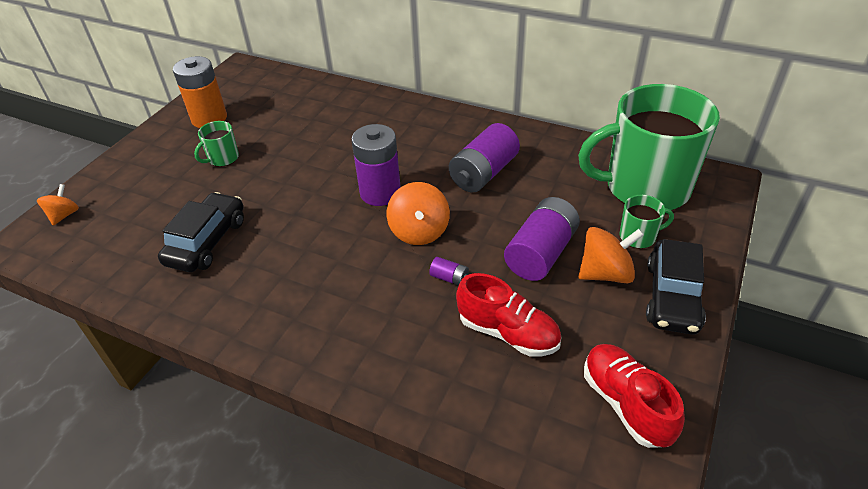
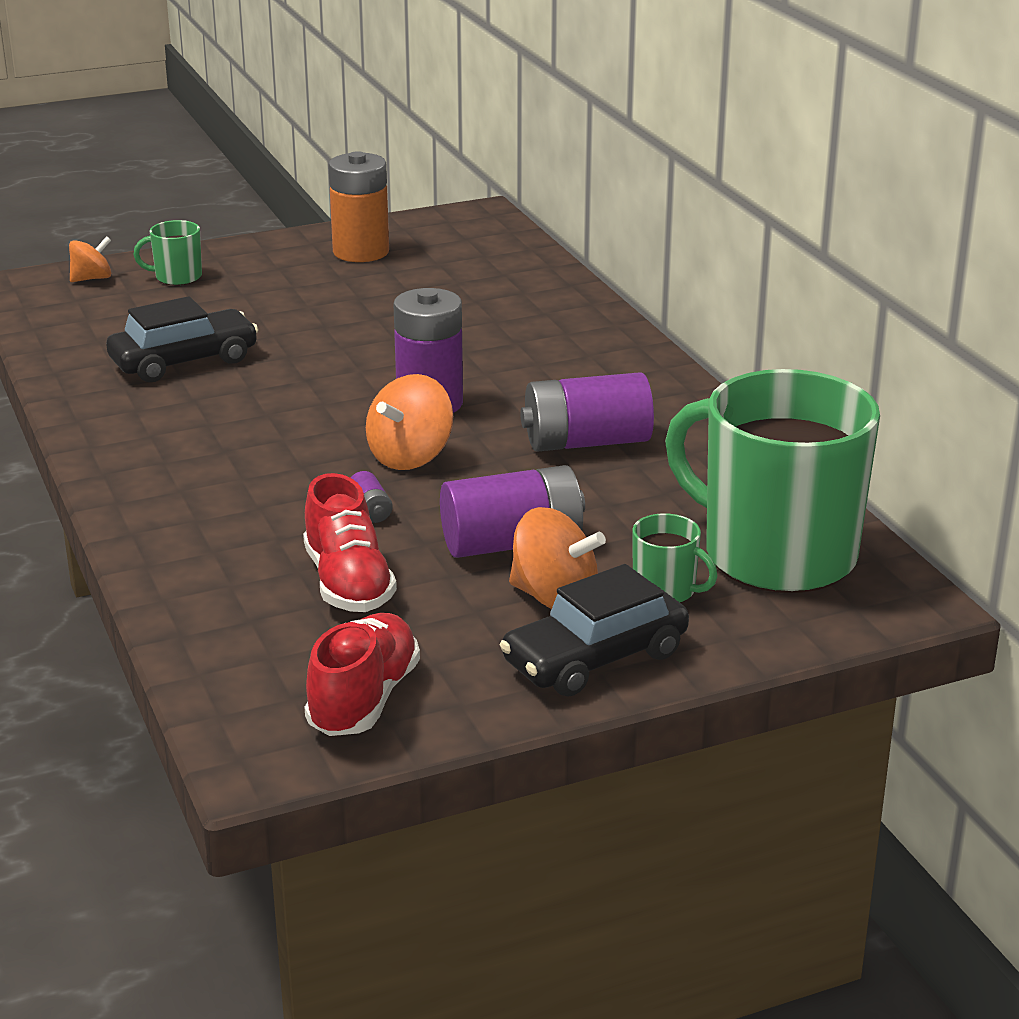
camera: 40 degrees right, 15 degrees down
(223, 158) = (315, 296): green mug -> green mug (177, 277)

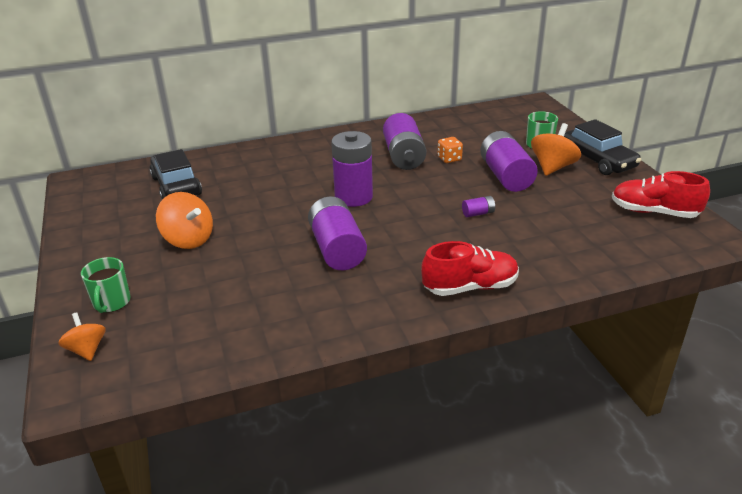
camera: 85 degrees left, 5 degrees up
(184, 361) = (270, 288): black car -> black car (176, 186)
(272, 398) = (337, 249): none -> purple battery
(348, 583) = (553, 218): red shoe -> red shoe (470, 287)
(361, 252) = (114, 222): orange battery -> none
(410, 457) = (418, 202): orange spinning top -> orange spinning top (188, 239)
(582, 486) = (449, 159): none -> orange dice
(776, 554) = (505, 122): green mug -> none

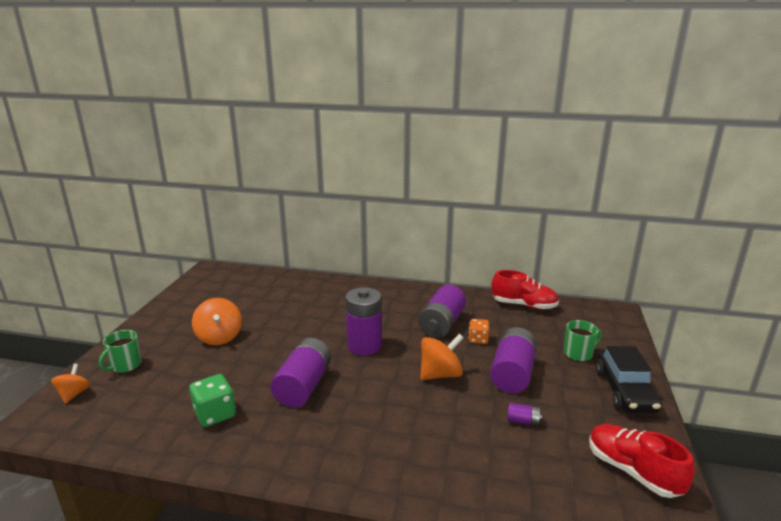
camera: 30 degrees right, 10 degrees down
(176, 186) = (258, 294): black car -> none
(279, 303) = (215, 414): none -> green dice
(470, 287) = (366, 468): red shoe -> red shoe (524, 305)
(478, 213) = (449, 400): purple battery -> purple battery (523, 421)
(552, 167) = (568, 381): orange spinning top -> orange spinning top (440, 374)

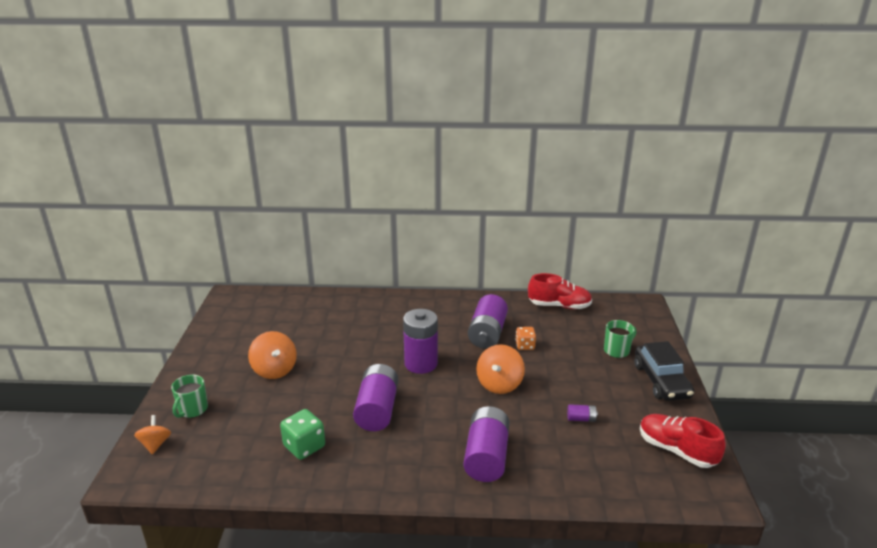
camera: 10 degrees left, 5 degrees up
(440, 374) = (499, 384): orange spinning top -> orange spinning top turned 150 degrees clockwise
(512, 373) = (563, 376): purple battery -> purple battery (486, 457)

